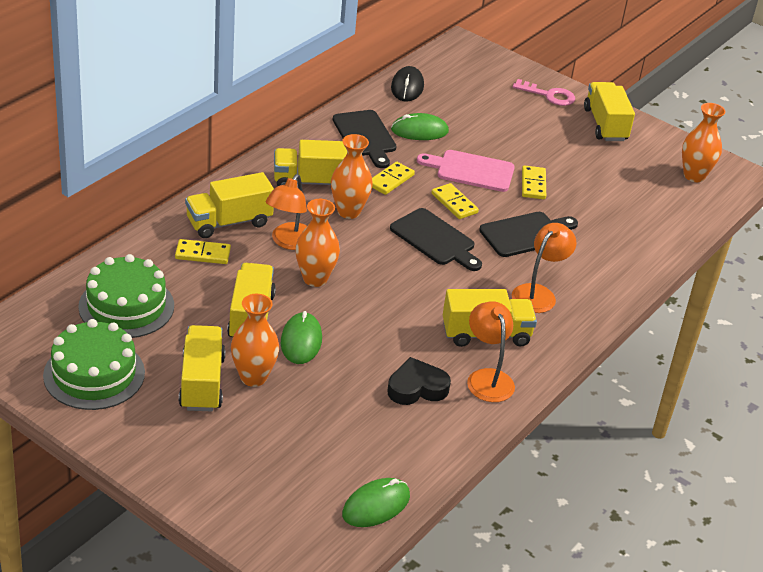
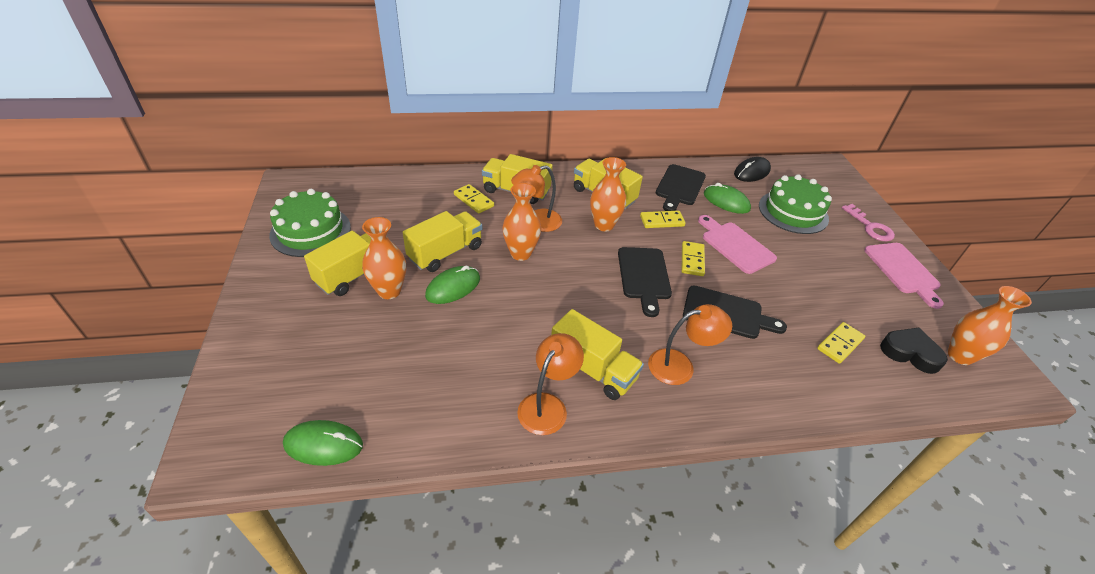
camera: 45 degrees right, 5 degrees up
(126, 306) = (387, 205): green cake -> green cake (793, 212)
(417, 388) = (483, 374): black heart -> black heart (910, 353)
(533, 184) = (779, 281): yellow domino -> yellow domino (840, 344)
(605, 125) = (903, 271): yellow truck -> pink cutting board

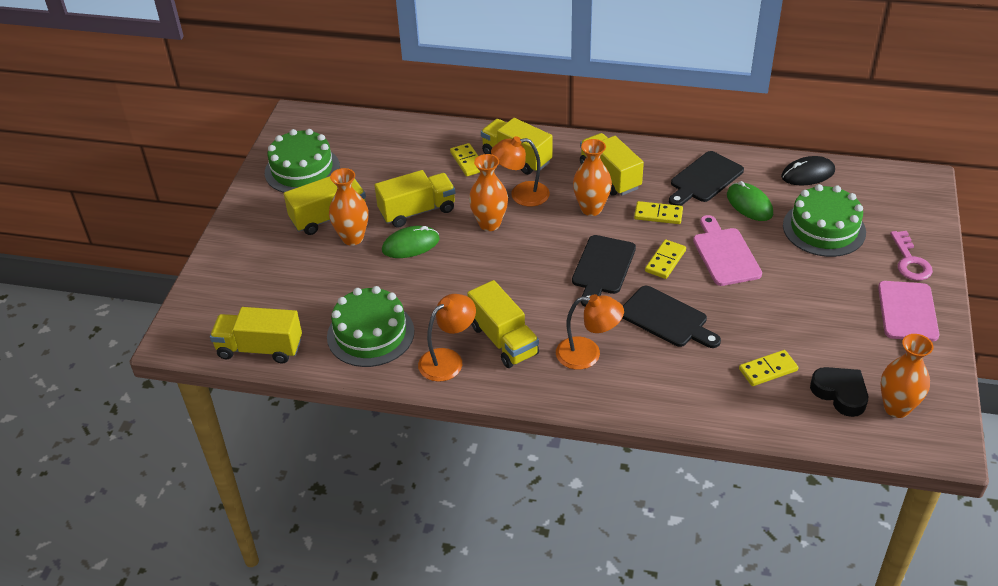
camera: 25 degrees right, 0 degrees up
(323, 445) = (260, 348): green mouse -> yellow truck
(450, 394) = (370, 334): none -> green cake

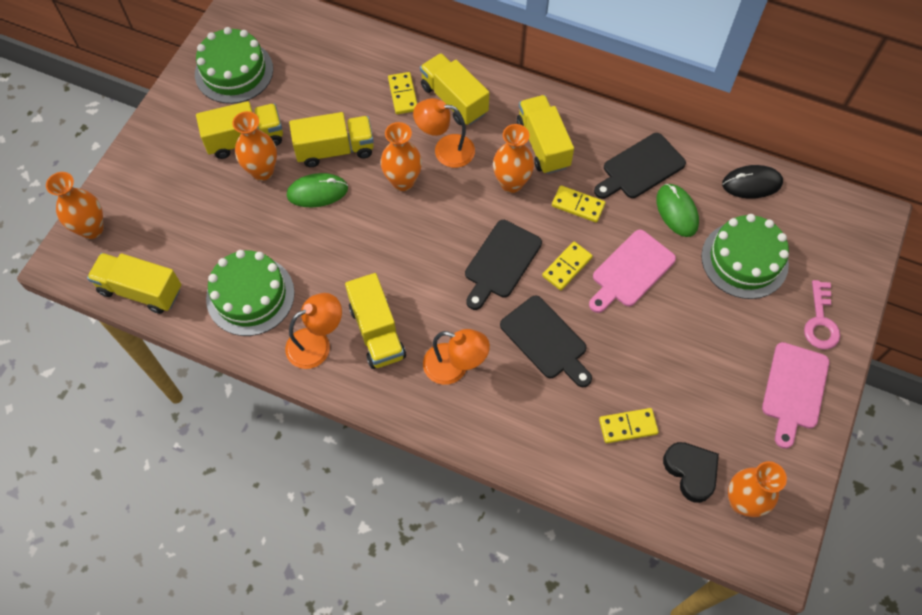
camera: 10 degrees right, 20 degrees up
(196, 309) = (92, 229): none -> orange vase
(725, 254) = (630, 271): pink cutting board -> pink cutting board turned 135 degrees counterclockwise

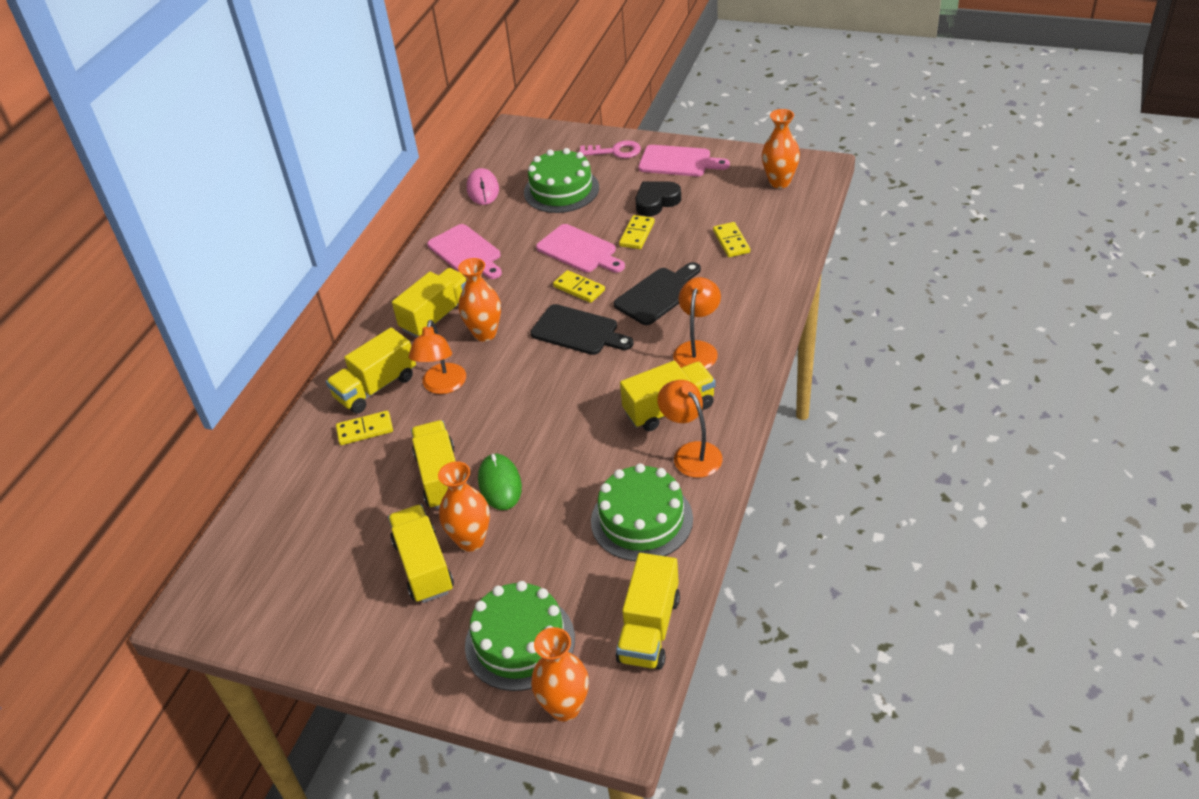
camera: 90 degrees left, 20 degrees down
(234, 71) = (312, 600): green cake -> green cake (520, 642)
(403, 181) = (484, 414): orange vase -> none
(543, 144) = (437, 316): yellow truck -> yellow truck turned 150 degrees clockwise
(578, 205) = (510, 287): yellow domino -> yellow domino (637, 234)
(640, 168) = (466, 252): black cutting board -> pink cutting board
(677, 211) = (514, 228): green mouse -> none
(691, 471) = (762, 207): black heart -> black heart (656, 202)
(751, 183) = (483, 189): black mouse -> pink mouse

